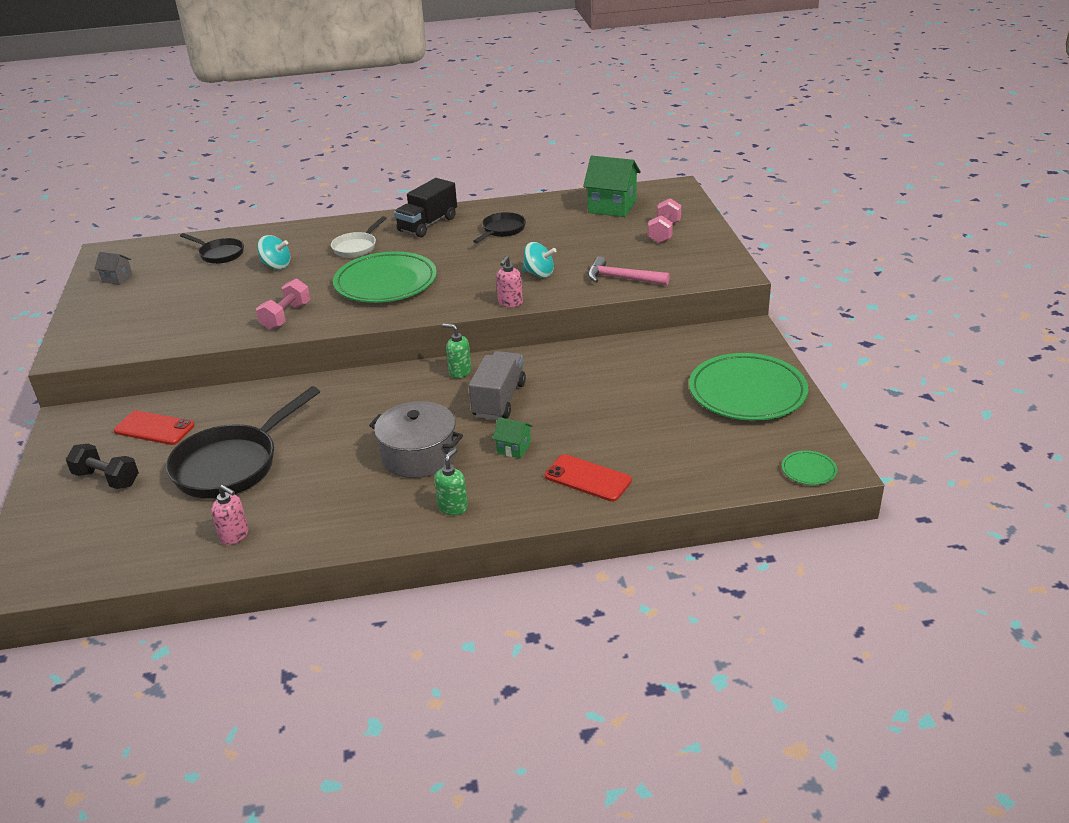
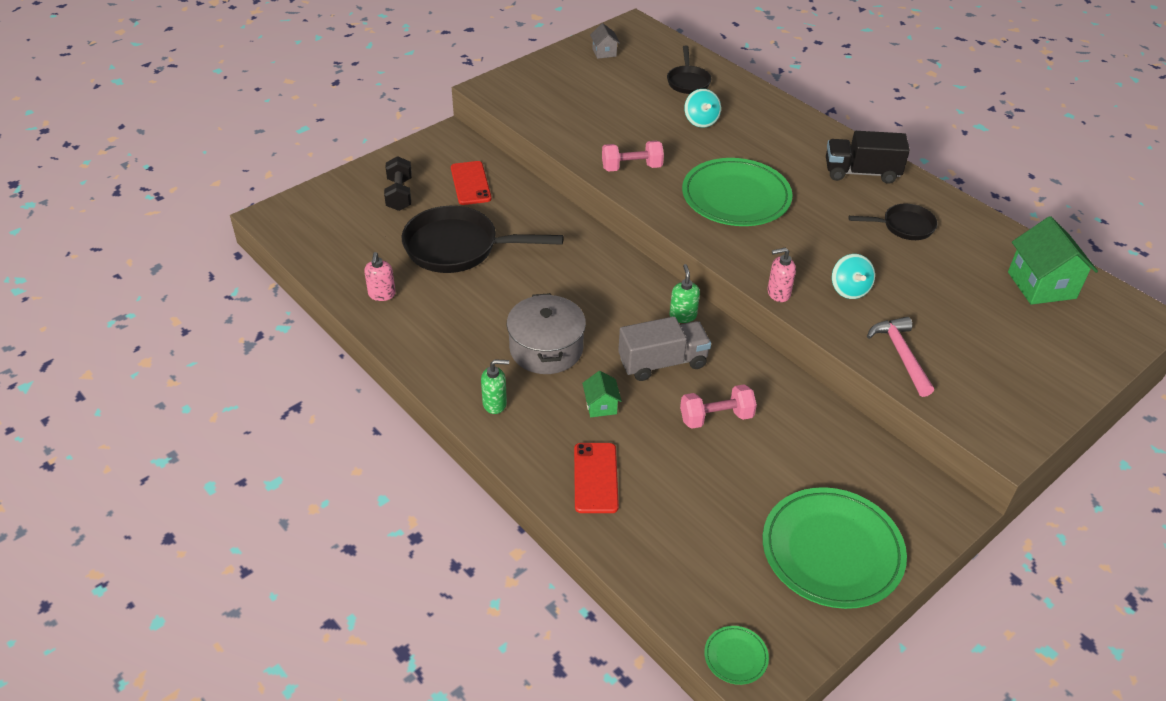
camera: 55 degrees right, 10 degrees up
(357, 247) = (776, 150): white pan -> none
(664, 232) = (1031, 350): pink dumbbell -> pink dumbbell (716, 417)

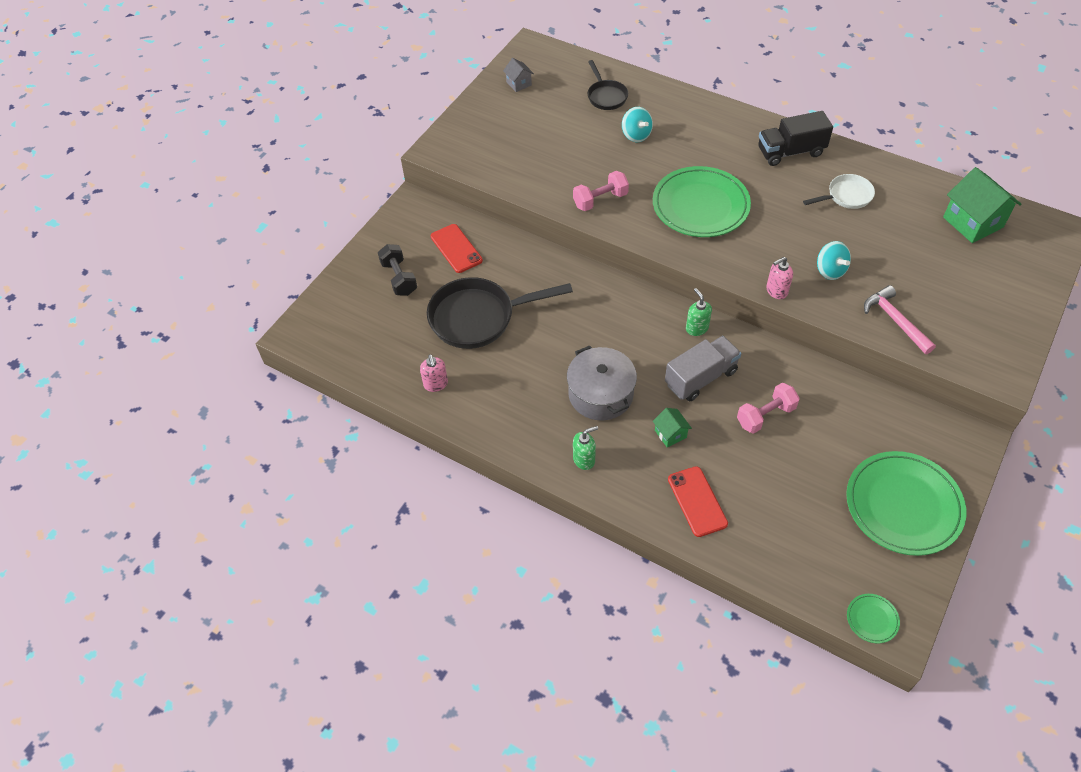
camera: 15 degrees left, 10 degrees up
(904, 226) = (846, 196): black pan -> white pan

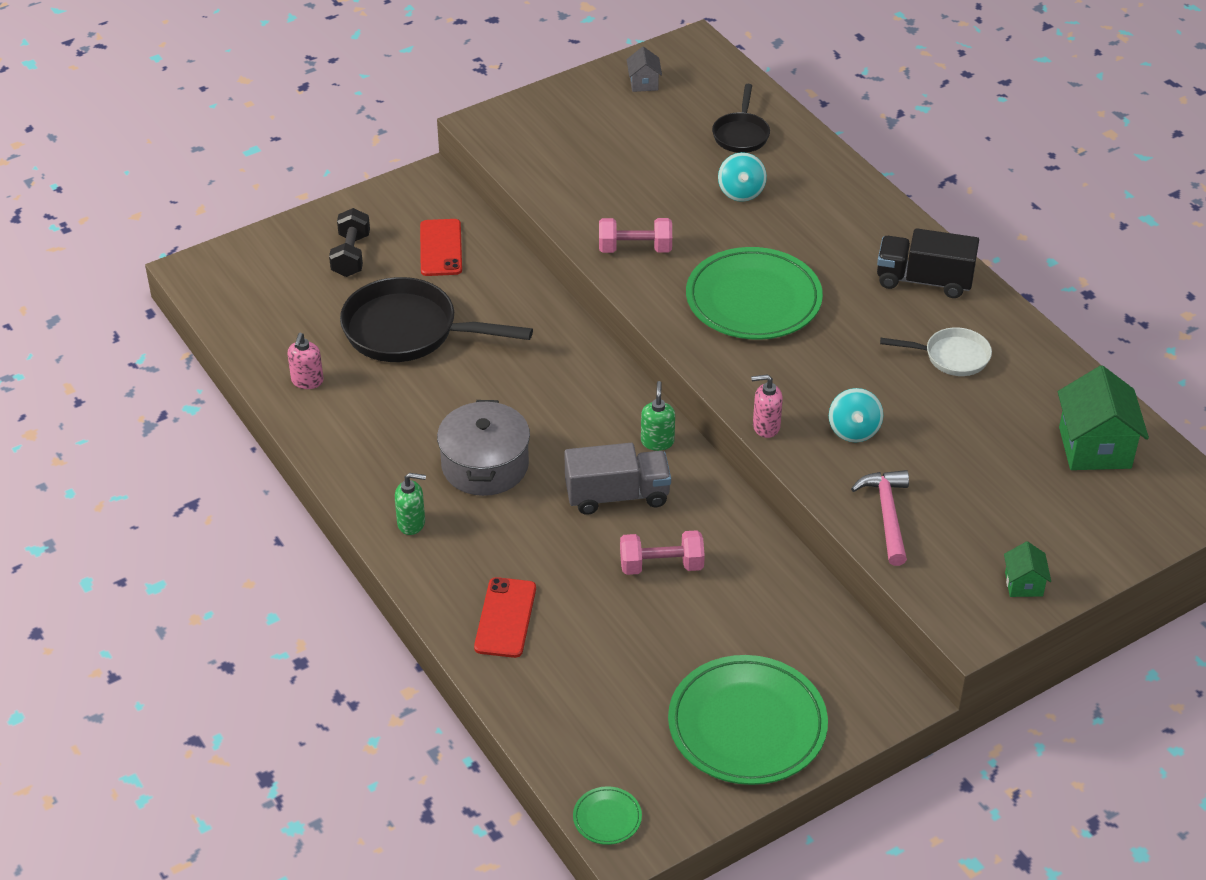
camera: 25 degrees right, 10 degrees down
(670, 434) = (532, 538): green house -> green house (1023, 584)

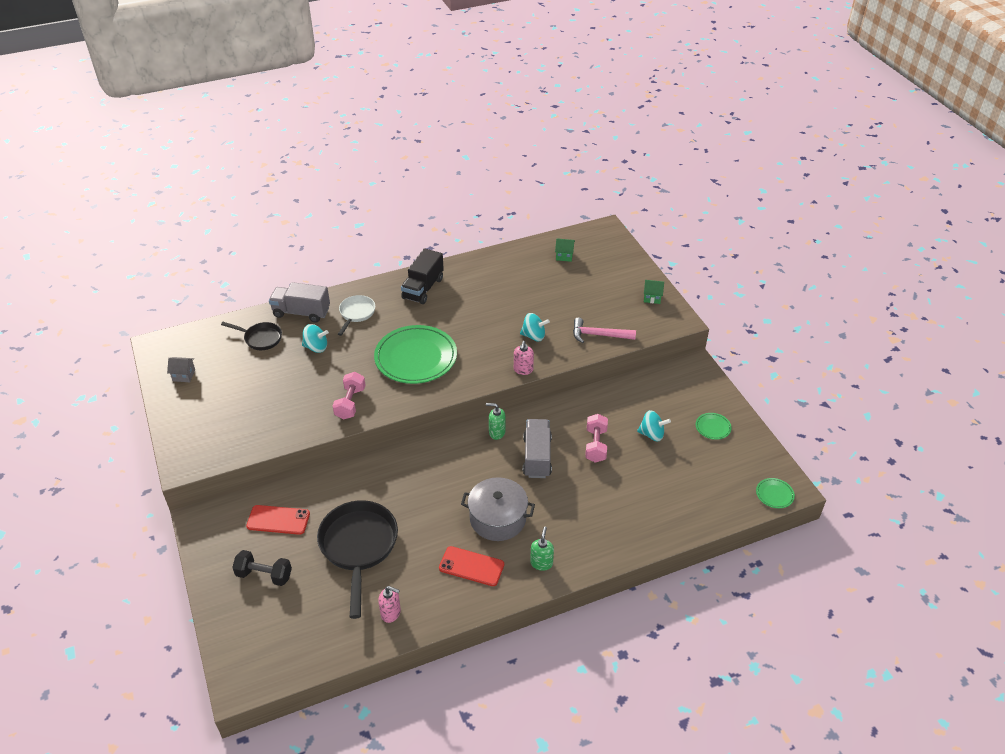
camera: 80 degrees left, 0 degrees up
(409, 331) = (358, 547): black pan -> black pan turned 150 degrees clockwise
(505, 618) = (627, 523): red phone -> red phone (471, 566)
(706, 638) = (652, 434): none -> turquoise spinning top
(747, 725) = (713, 427): green plate -> green plate, size x0.42
(813, 161) = (301, 312): none -> grey truck
(951, 357) = (486, 290): white pan -> white pan (356, 314)
(1094, 447) = (564, 256): green house -> green house, size x0.51

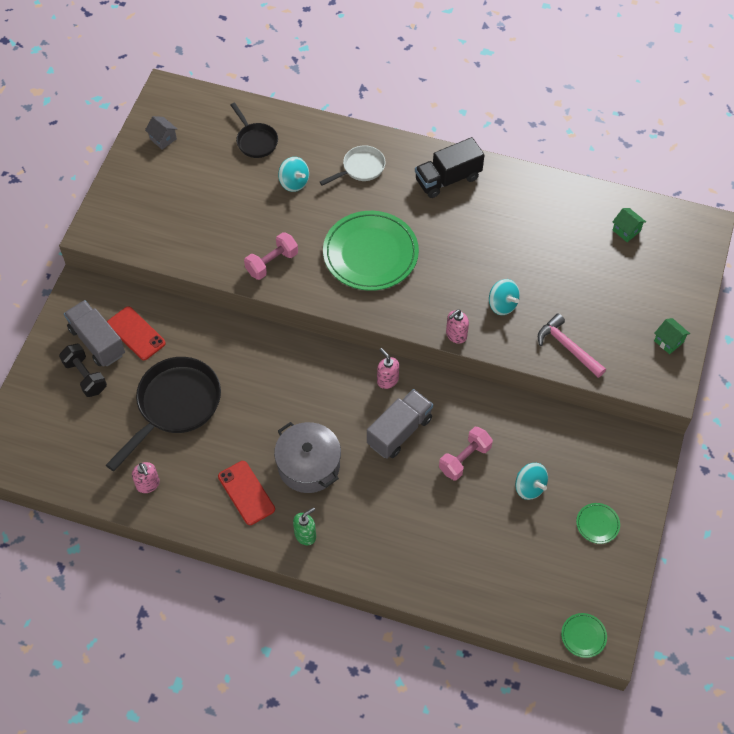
camera: 40 degrees right, 15 degrees up
(301, 312) = (314, 134): grey truck -> grey truck (97, 341)
(496, 432) = (387, 380): green soap dispenser -> pink soap dispenser

